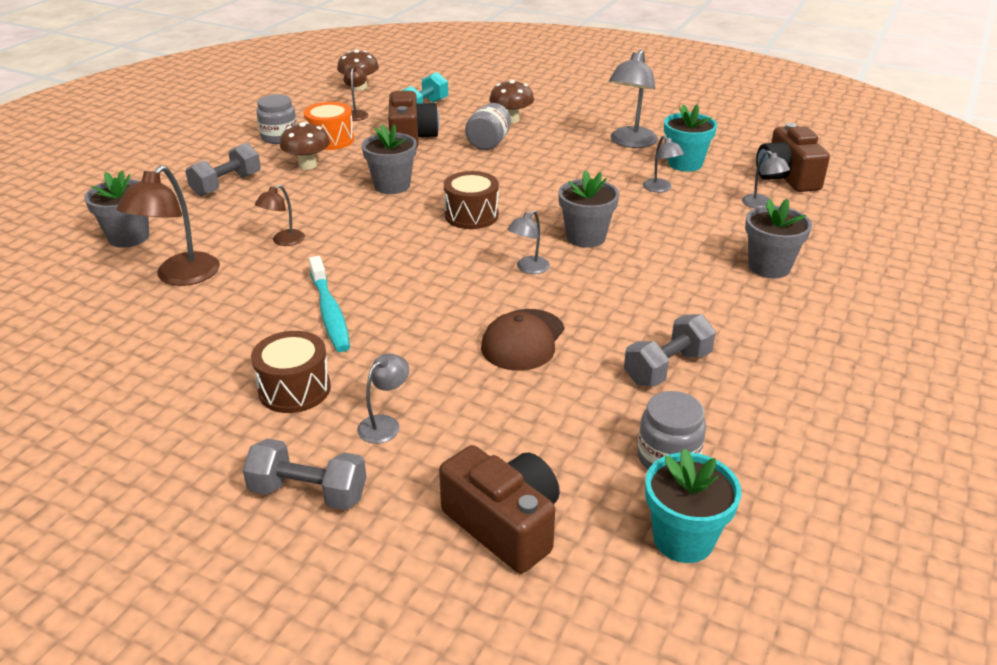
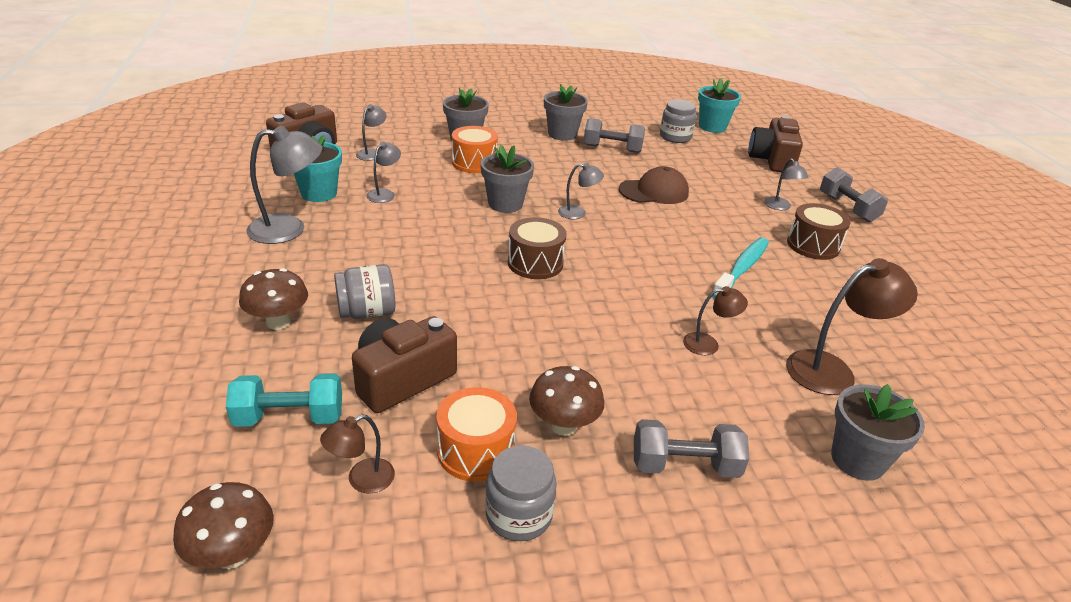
camera: 130 degrees left, 0 degrees up
(385, 424) = (780, 207): grey lamp -> grey lamp turned 105 degrees counterclockwise
(392, 186) = (536, 332): grey flower pot -> grey flower pot (562, 134)
(696, 251) = (474, 163): none -> orange drum

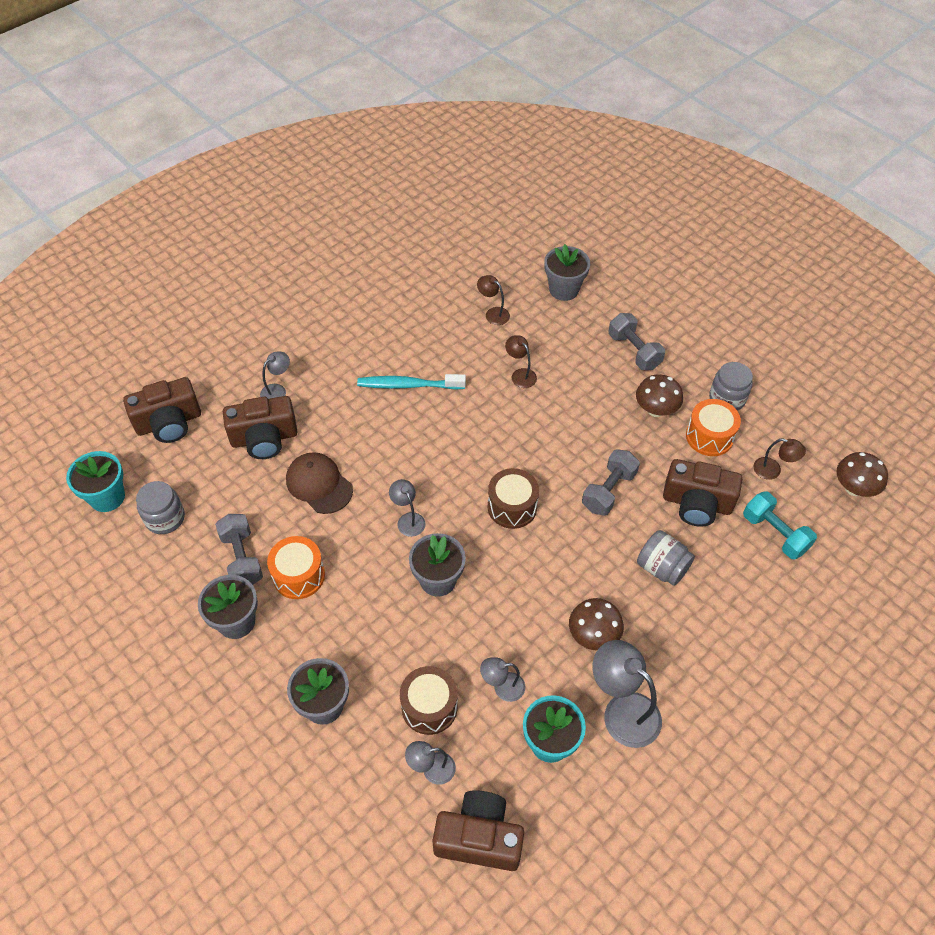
camera: 120 degrees left, 20 degrees up
(278, 322) = (720, 610): brown mushroom -> brown mushroom (593, 635)
(474, 163) = (375, 658): orange drum -> orange drum (299, 575)
(725, 186) = (264, 438): none -> brown camera
(813, 245) = (334, 355): brown drum -> brown drum (429, 707)
(832, 370) = (493, 313): brown lamp -> brown lamp, size x0.55
(847, 208) = (243, 348): grey dumbbell -> grey dumbbell (608, 491)

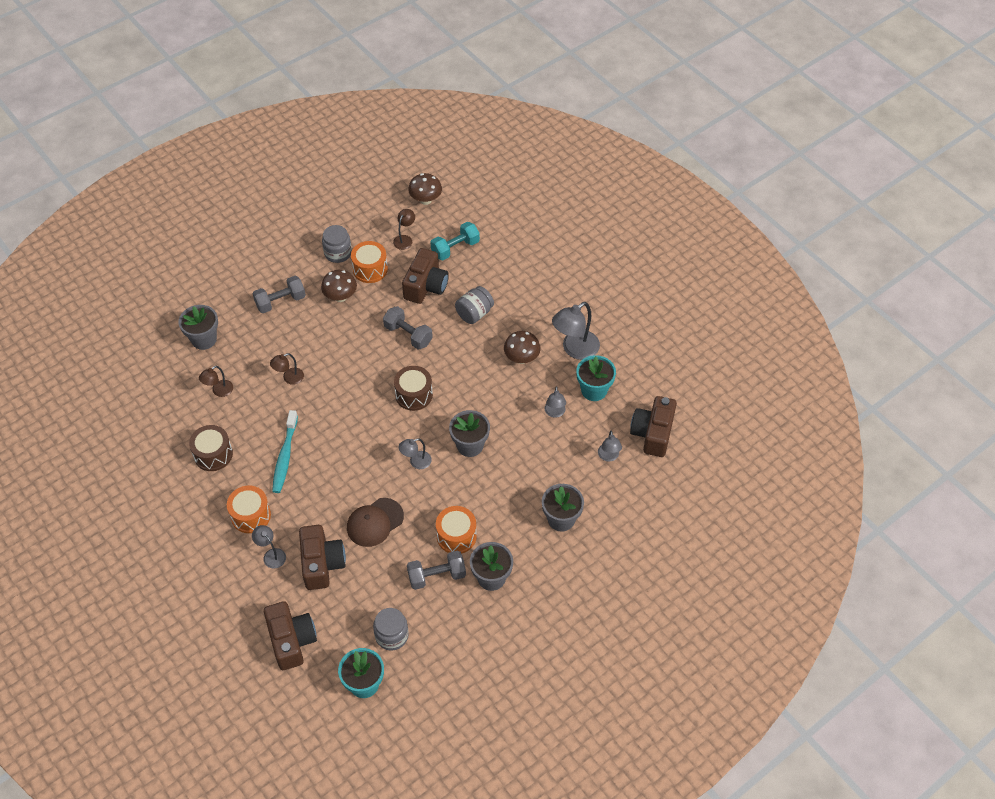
camera: 85 degrees left, 0 degrees up
(328, 365) = (251, 515): none -> orange drum
(429, 707) = (566, 455): brown drum -> brown drum (213, 454)

